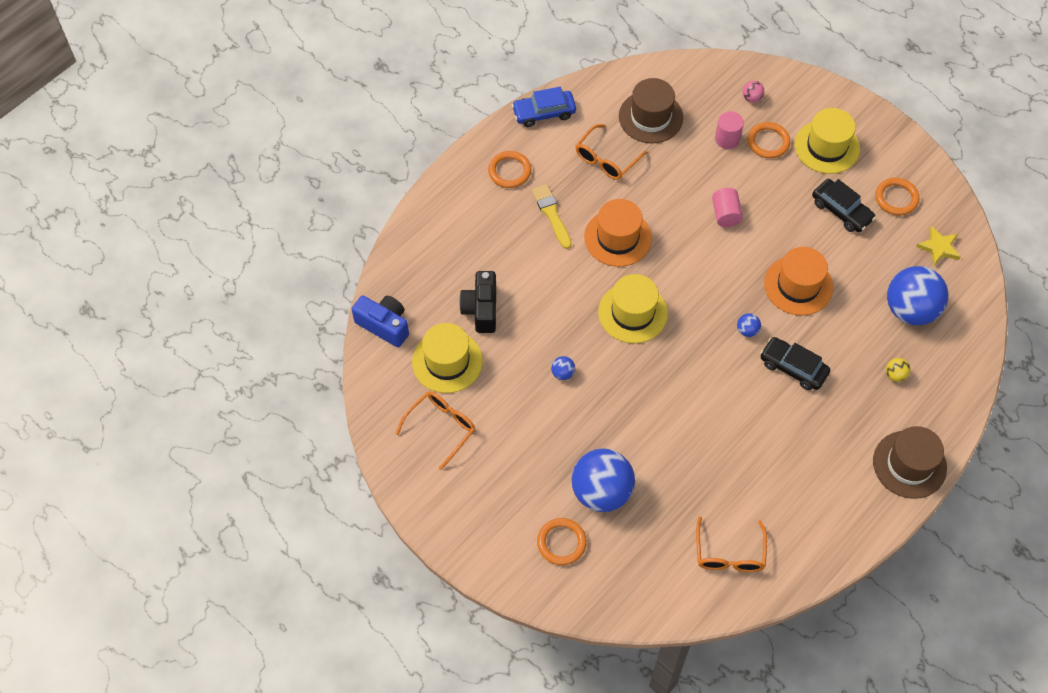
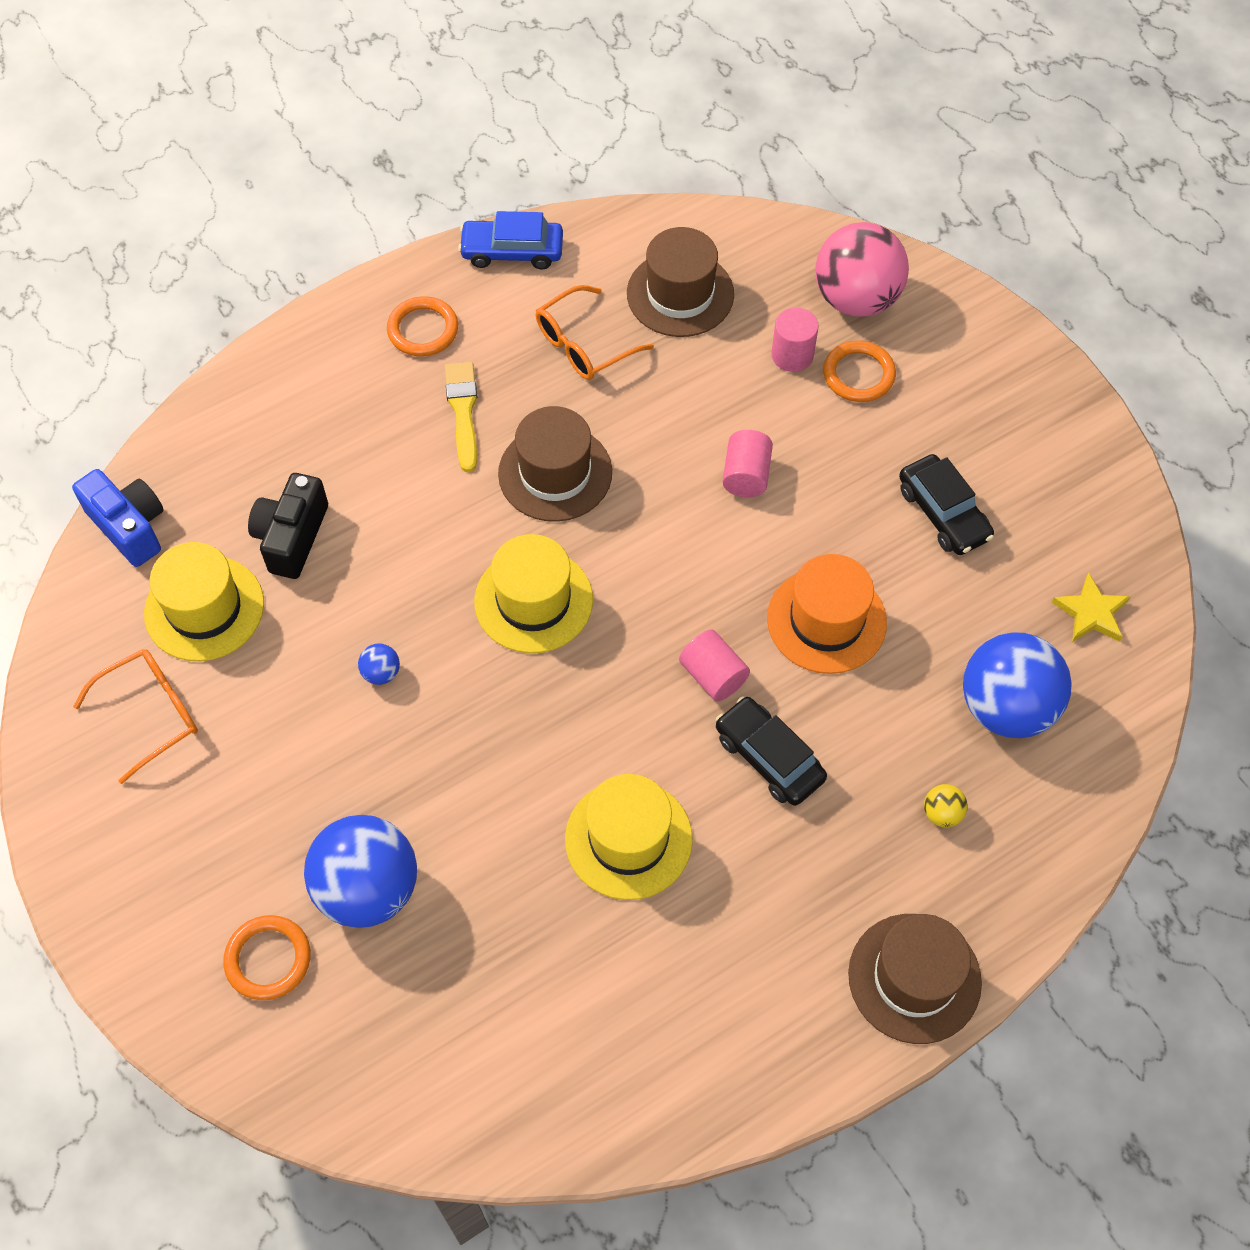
camera: 15 degrees right, 0 degrees up
(618, 238) = (555, 473): orange hat -> brown hat
(729, 554) = (543, 1056): orange glasses -> none
(747, 330) = (713, 675): blue ball -> pink cylinder
(751, 98) = (856, 299): pink ball -> pink ball, size x2.50
(827, 147) = (954, 403): yellow hat -> yellow hat (628, 839)
(896, 198) = (1044, 513): orange ring -> none

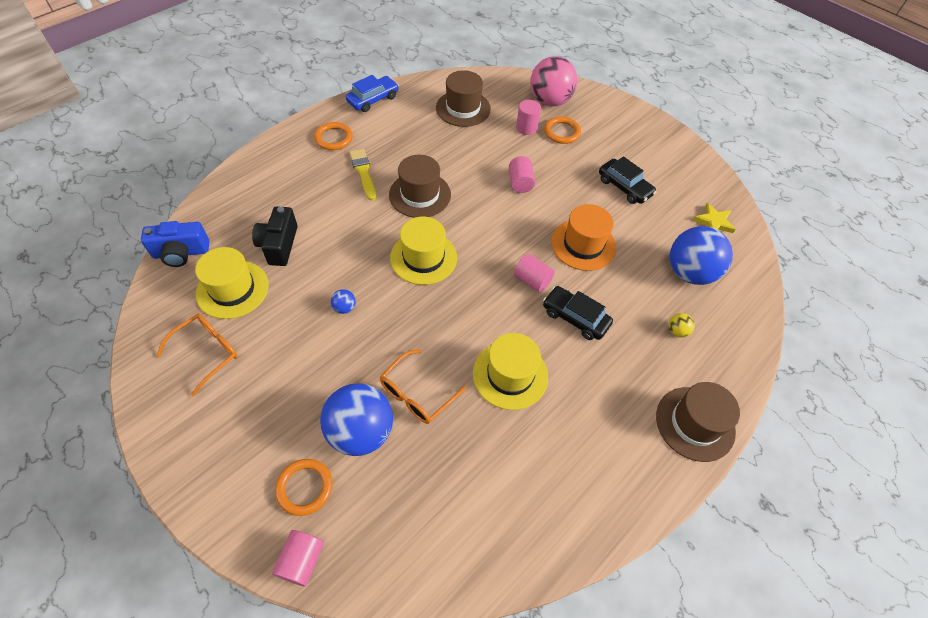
camera: 15 degrees left, 5 degrees down
(129, 527) = (181, 253): blue camera -> blue camera turned 135 degrees clockwise
(247, 1064) = (302, 560): none -> pink cylinder
(512, 251) = (373, 99): blue car -> blue car turned 150 degrees clockwise
(583, 345) = (420, 135): orange glasses -> orange glasses (416, 394)

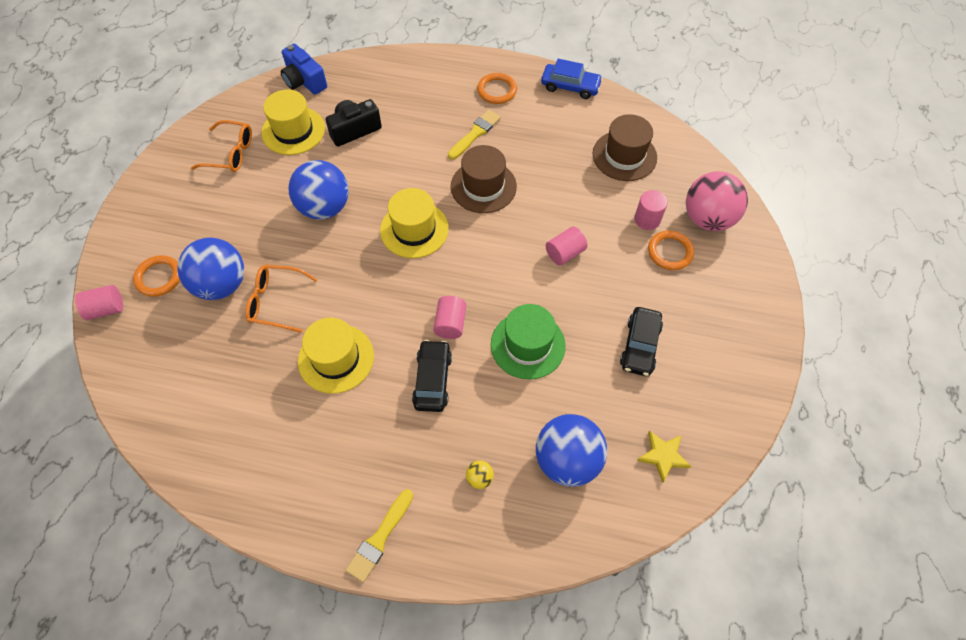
camera: 60 degrees right, 5 degrees up
(344, 308) = (324, 207): blue ball -> blue ball, size x2.50
(583, 244) = (528, 345): orange hat -> green hat
(695, 423) = (380, 538): brown hat -> yellow brush

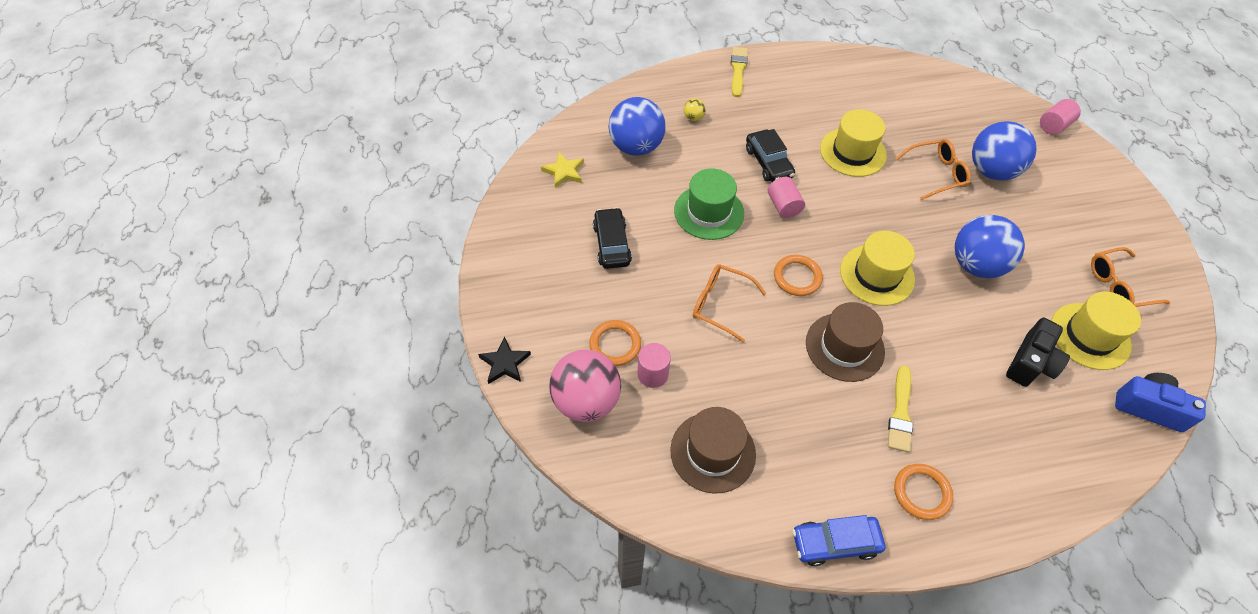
camera: 155 degrees right, 5 degrees down
(159, 277) = (1044, 159): orange ring -> orange ring (797, 277)
(565, 253) = (720, 304): pink cylinder -> orange glasses
(769, 269) = (505, 363): none -> black star

